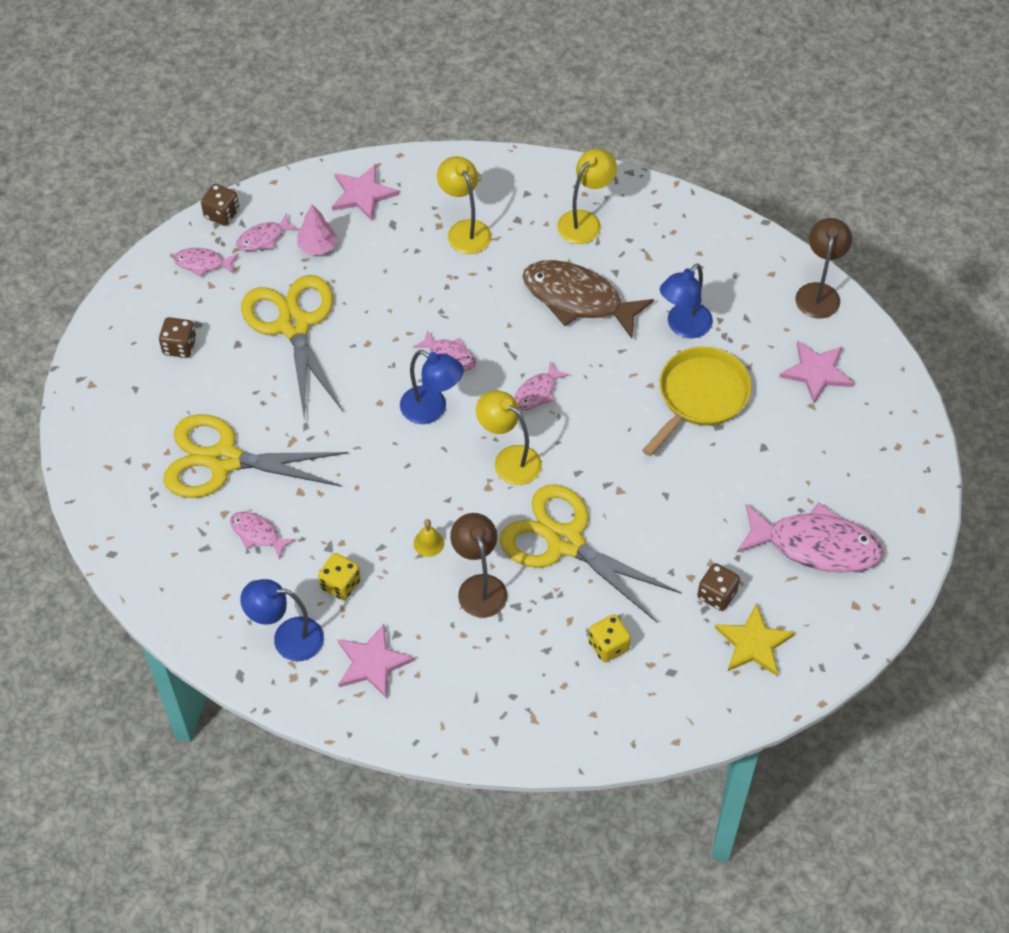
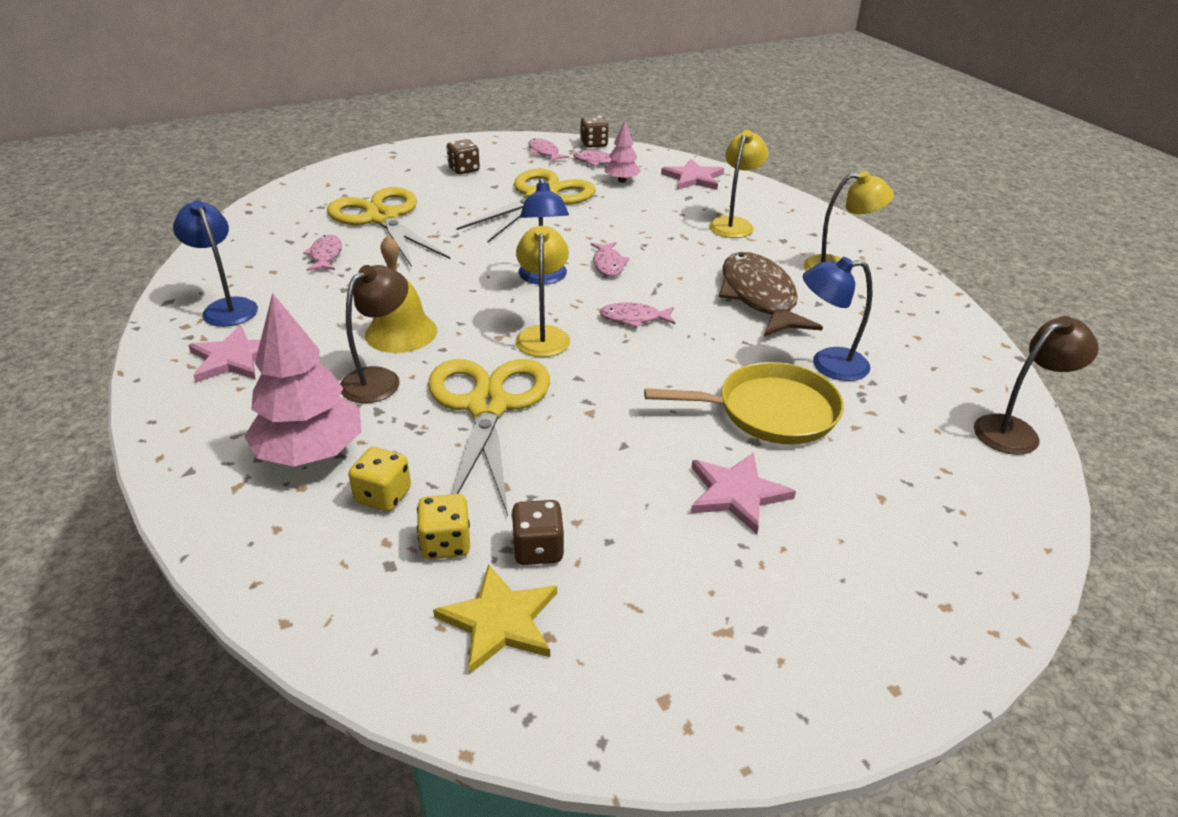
camera: 50 degrees right, 20 degrees down
(340, 584) = (310, 309): yellow dice -> yellow dice (446, 543)
(428, 543) = (401, 332): yellow bell -> yellow bell, size x2.07
(533, 665) = (310, 453): none -> pink tree
(815, 545) = (706, 604): pink fish -> none
(816, 372) = (926, 479): pink star -> pink star (736, 493)

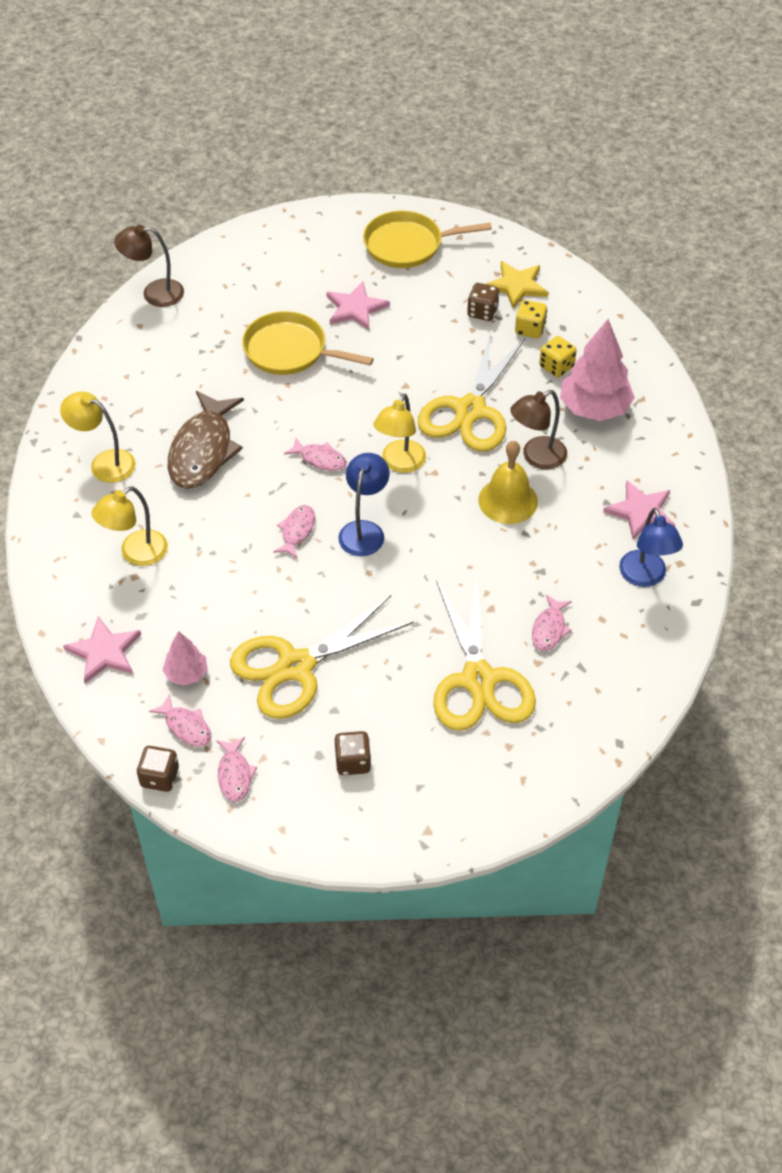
camera: 155 degrees left, 15 degrees up
(746, 641) = (407, 245): none -> yellow pan
(828, 364) = (216, 373): blue lamp -> none

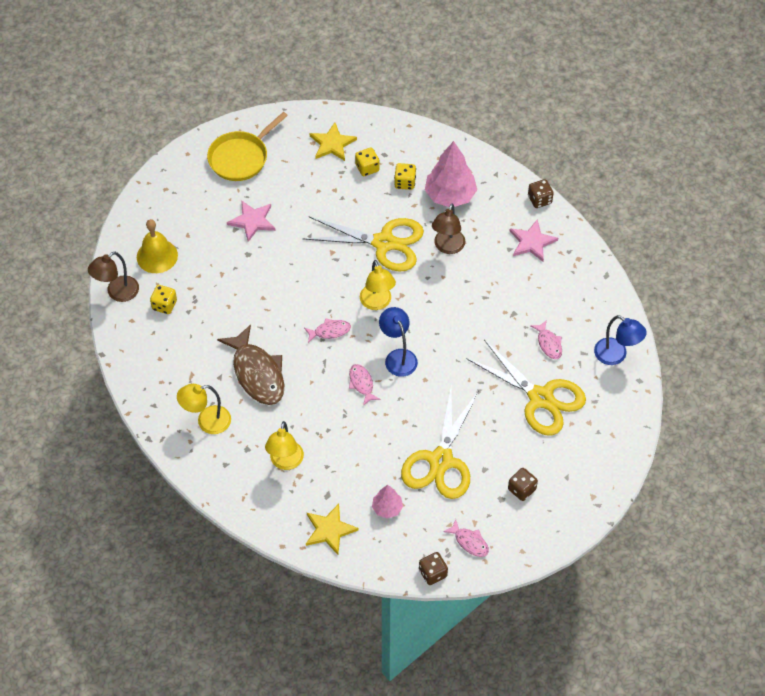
camera: 40 degrees left, 5 degrees up
(104, 652) = (329, 530): pink star -> yellow star
(185, 331) = (164, 305): none -> yellow dice
(186, 726) = (417, 536): pink fish -> none
(289, 351) = (241, 275): yellow pan -> none
(470, 410) = (384, 243): yellow scissors -> yellow scissors turned 60 degrees counterclockwise
(482, 312) = (329, 174): brown dice -> brown dice (539, 200)
(508, 500) = (457, 284): yellow bell -> yellow bell (157, 256)
(645, 577) = (569, 279): blue lamp -> blue lamp (616, 355)

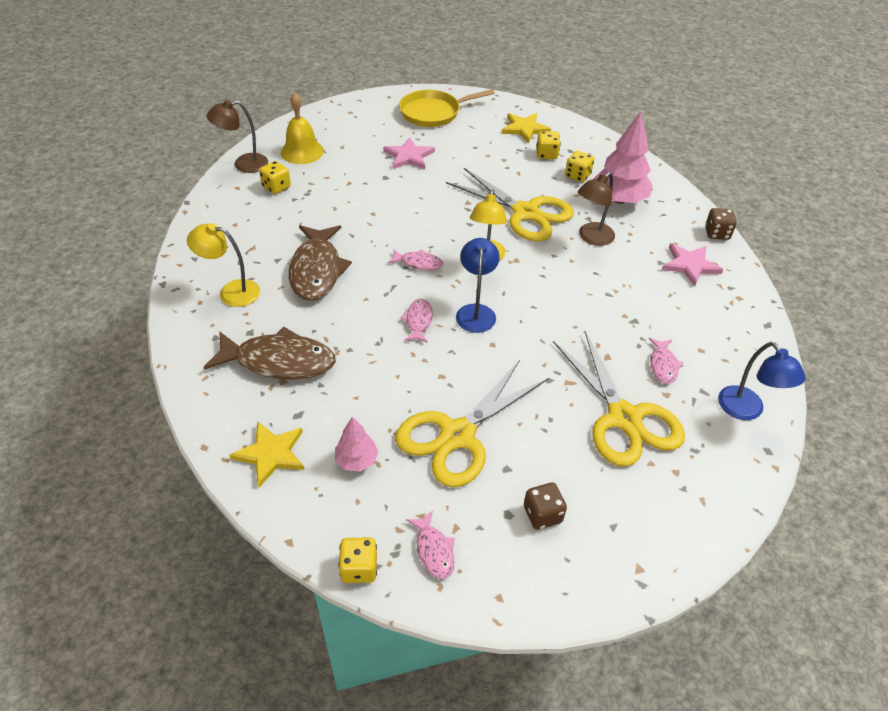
camera: 25 degrees right, 10 degrees down
(285, 462) = (279, 361): yellow lamp -> brown fish
(432, 573) = (359, 568): brown dice -> yellow dice

